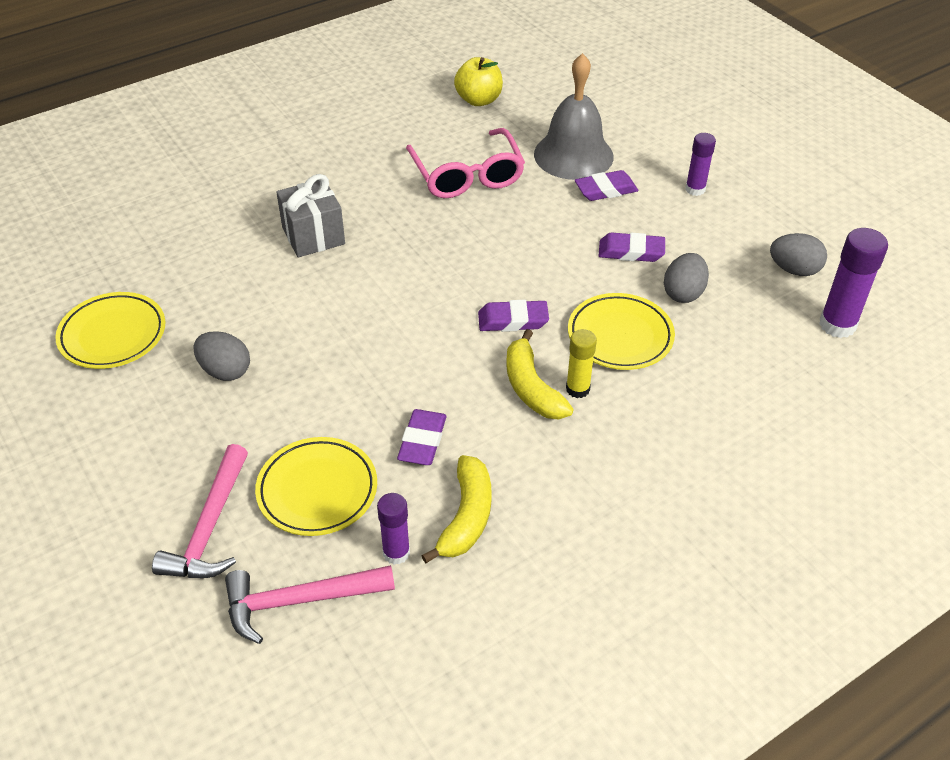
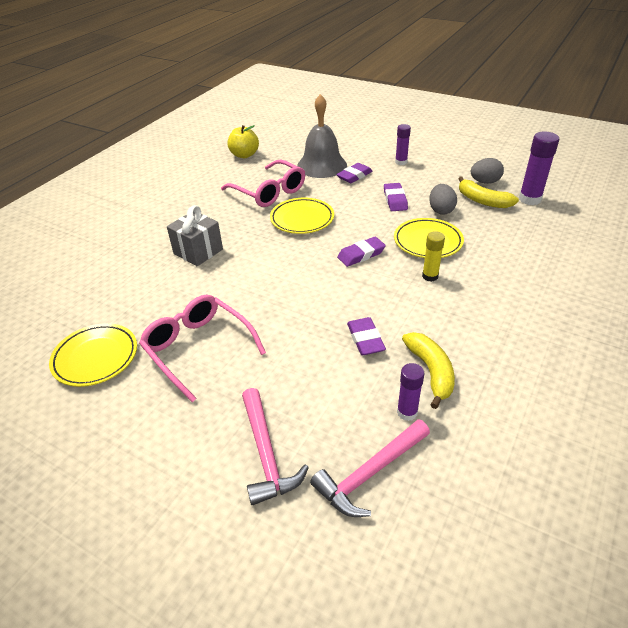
camera: 25 degrees left, 5 degrees down
(225, 371) = (198, 349): grey egg -> pink glasses
(317, 490) = (323, 396): yellow plate -> yellow plate (302, 219)
(531, 388) = (403, 285): yellow banana -> yellow banana (482, 201)
(631, 251) = (395, 200): purple eraser -> purple eraser turned 75 degrees counterclockwise

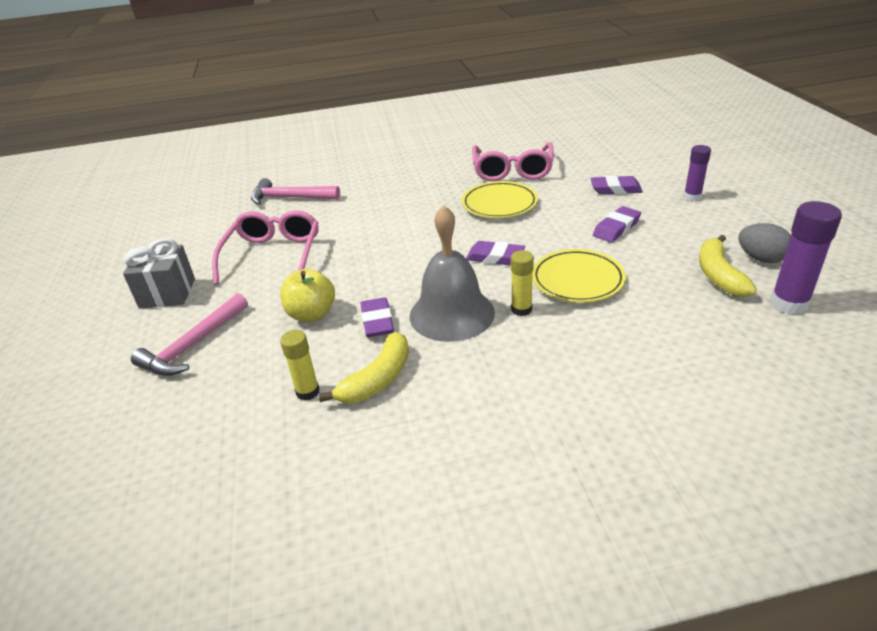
camera: 50 degrees right, 5 degrees down
(95, 358) = (221, 226): yellow plate -> none
(198, 251) = (383, 191): grey gift -> grey gift (167, 293)
(244, 155) = (546, 132): yellow apple -> yellow apple (311, 314)
(322, 165) = (600, 167): grey bell -> grey bell (452, 314)
(365, 339) = (377, 321): purple eraser -> purple eraser turned 45 degrees counterclockwise
(370, 473) = (216, 408): pink hammer -> pink hammer (290, 198)
(407, 412) = (308, 392): purple glue stick -> yellow glue stick
(441, 210) = (648, 260): grey egg -> none

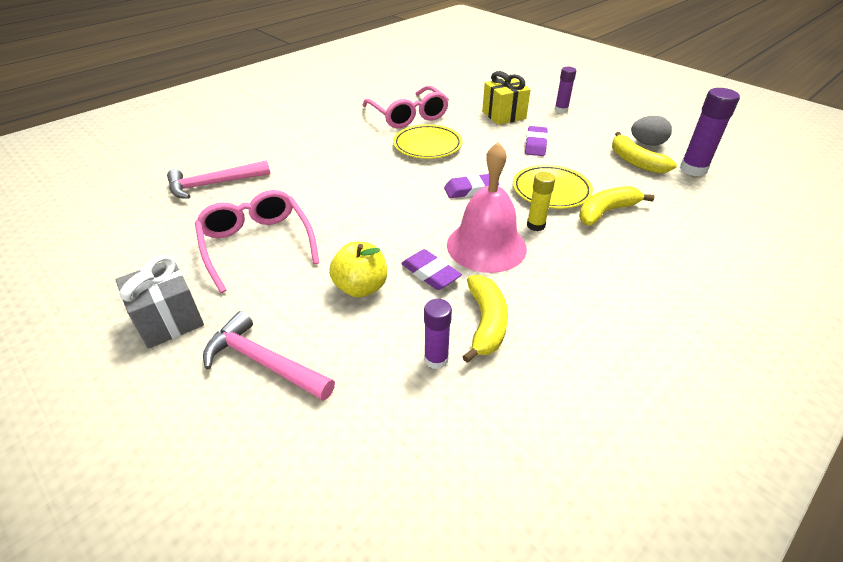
camera: 35 degrees left, 5 degrees up
(193, 345) = (264, 362): pink hammer -> pink hammer turned 120 degrees clockwise
(308, 392) = (436, 359): yellow glue stick -> purple glue stick
(452, 314) = (486, 246): grey bell -> pink bell
(615, 189) = (504, 115): purple eraser -> yellow gift
(615, 319) = (606, 212): none -> yellow banana

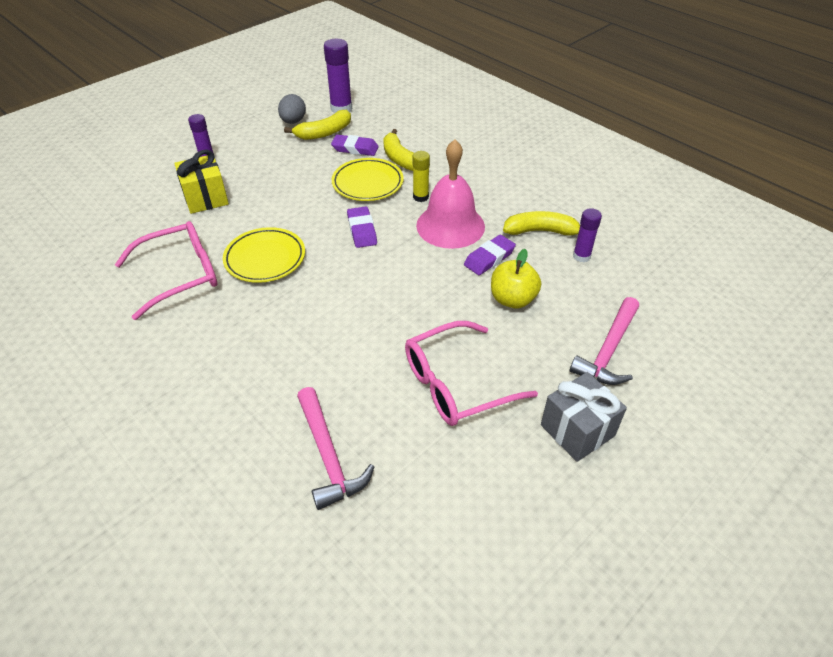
camera: 90 degrees left, 5 degrees up
(535, 144) = (280, 183): purple eraser -> purple eraser (355, 148)

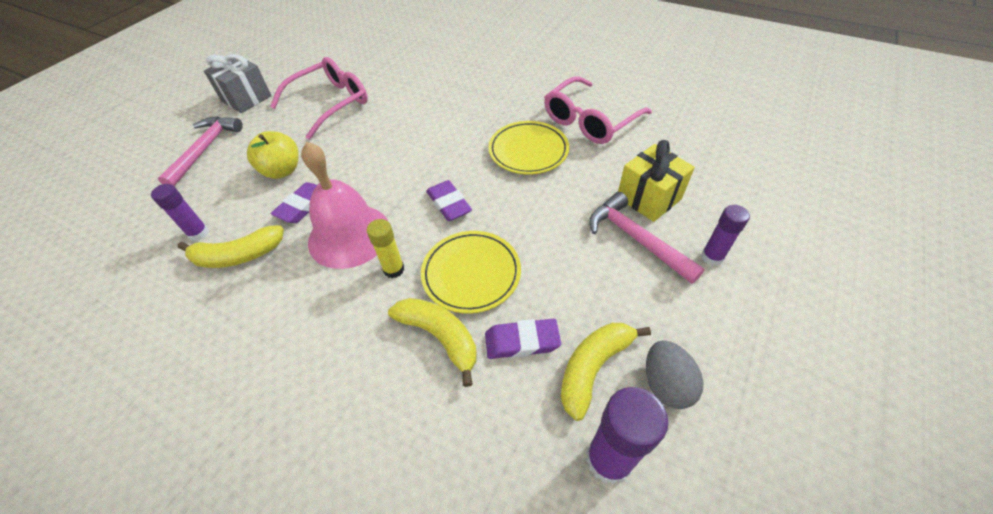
camera: 165 degrees right, 5 degrees up
(328, 455) = (405, 57): pink hammer -> pink hammer (636, 239)

